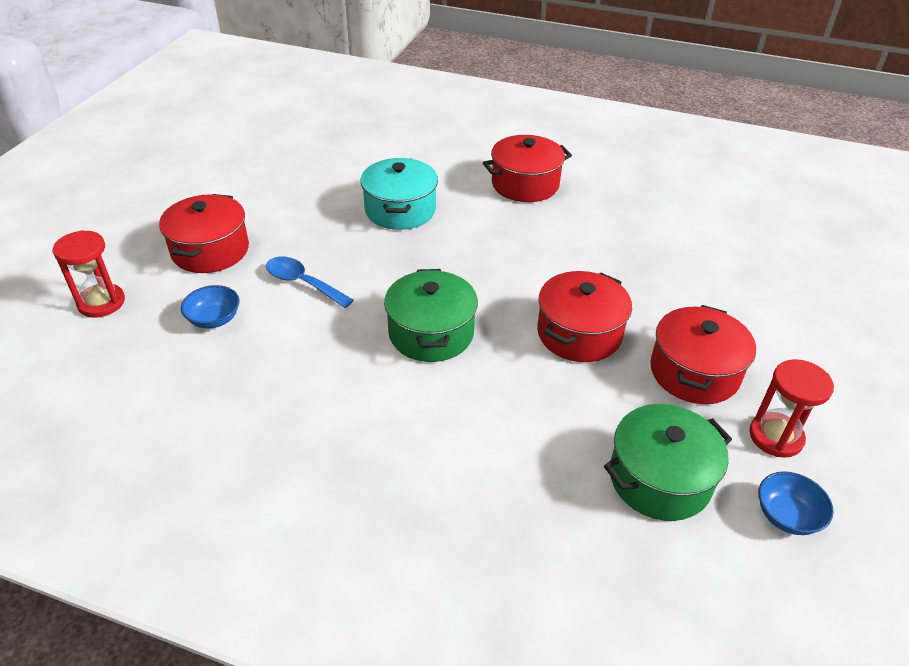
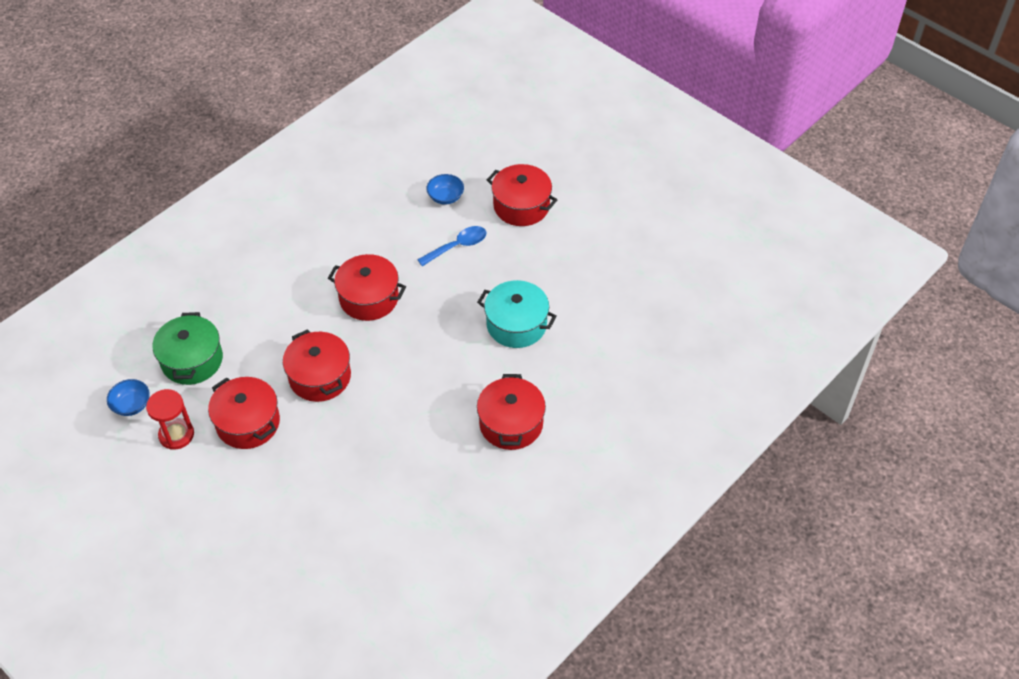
camera: 115 degrees right, 10 degrees up
(101, 302) = (492, 149): red hourglass -> none
(431, 333) = (369, 298): green pot -> red pot

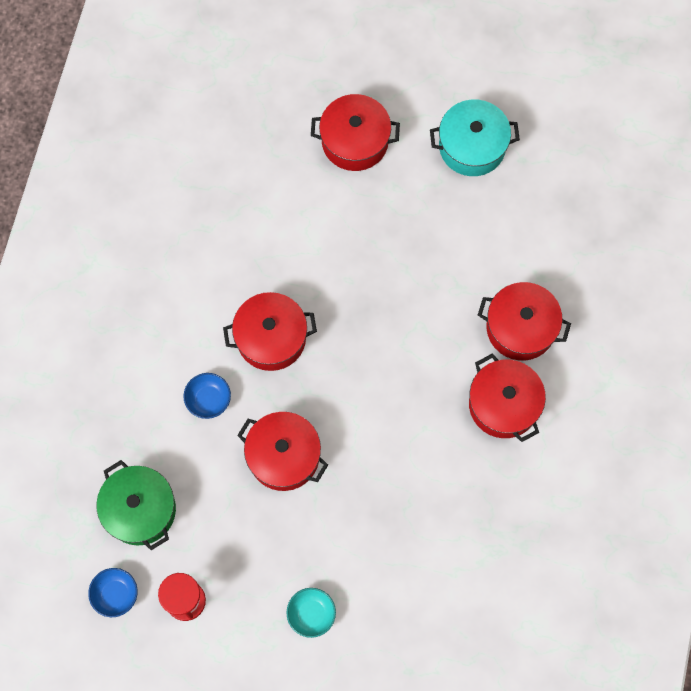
camera: 30 degrees left, 20 degrees up
(248, 423) = (248, 547): red pot -> red pot (520, 328)
(259, 491) = (311, 614): none -> turquoise bowl
(445, 197) = (269, 171): blue bowl -> blue bowl (208, 399)
(457, 246) = (321, 226): blue spoon -> none
(516, 324) = (439, 289): turquoise pot -> turquoise pot (472, 146)

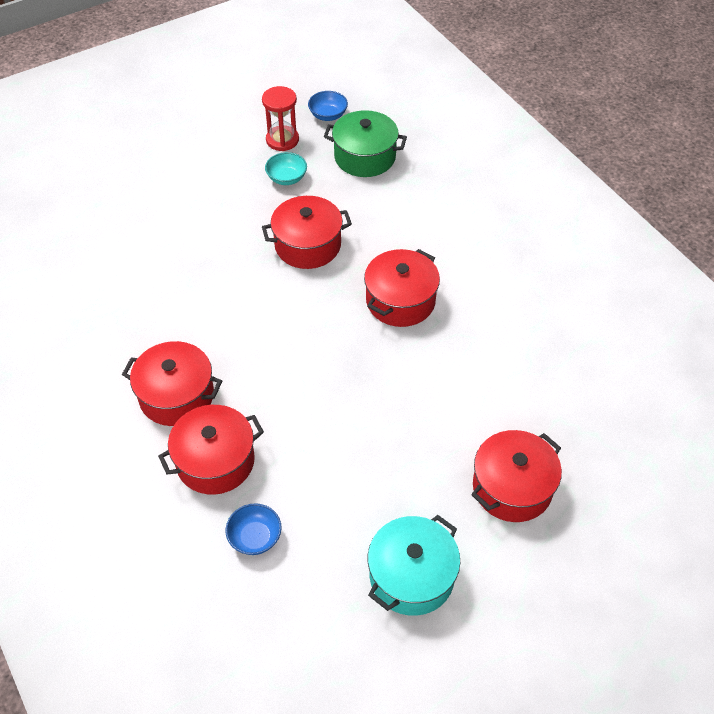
camera: 135 degrees right, 20 degrees down
(208, 399) = (396, 236): blue bowl -> blue bowl (255, 537)
(311, 614) = (194, 186): turquoise bowl -> turquoise bowl (287, 178)

